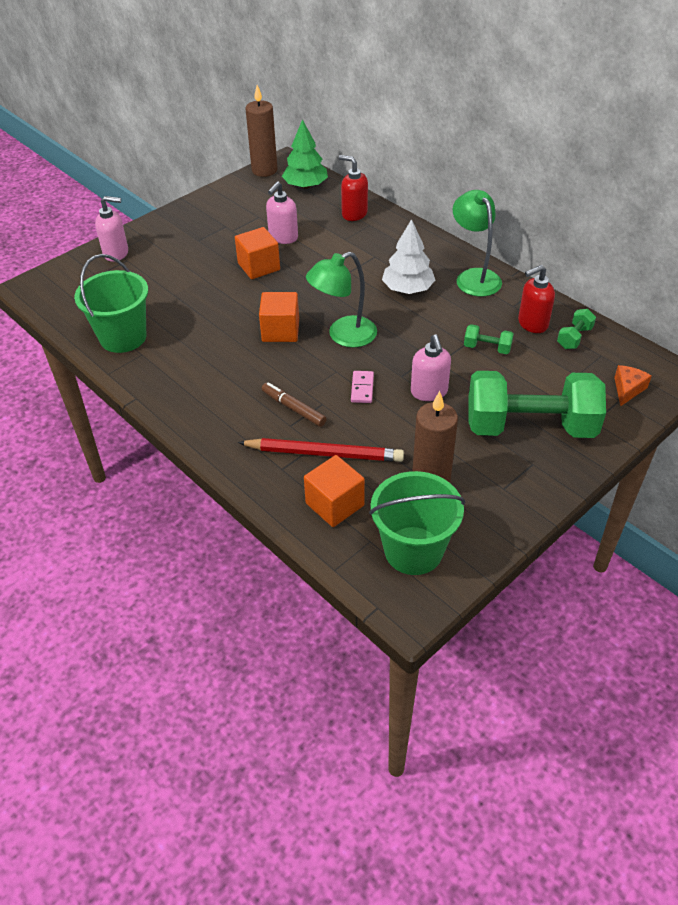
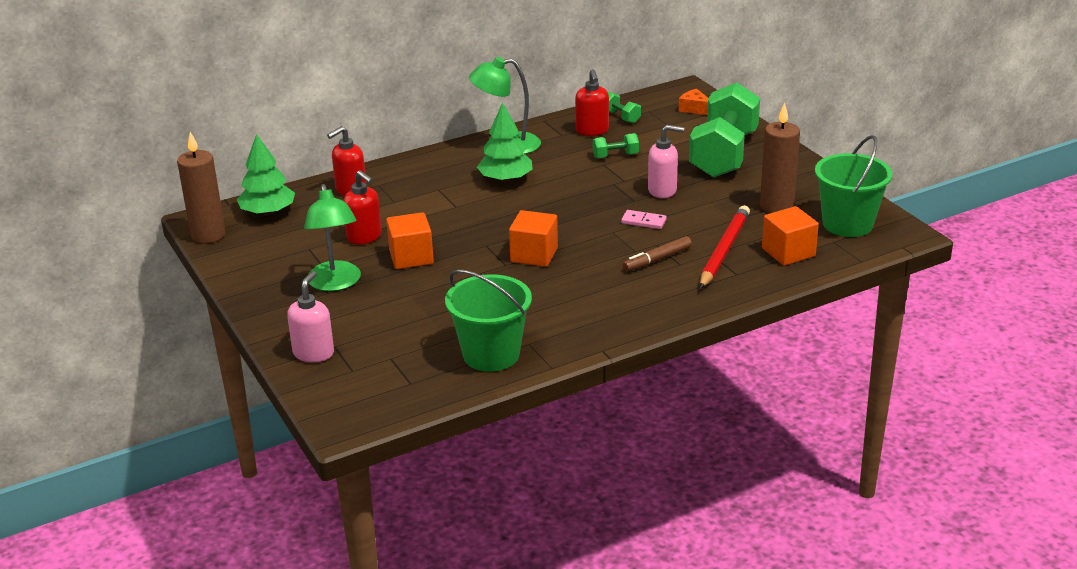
camera: 75 degrees left, 15 degrees down
(283, 237) = (365, 237): pink soap dispenser -> red soap dispenser
(343, 336) = (561, 221): green lamp -> green lamp (335, 283)
(407, 289) = (505, 179): white tree -> green tree
(487, 348) = (615, 156): green dumbbell -> green dumbbell turned 45 degrees clockwise

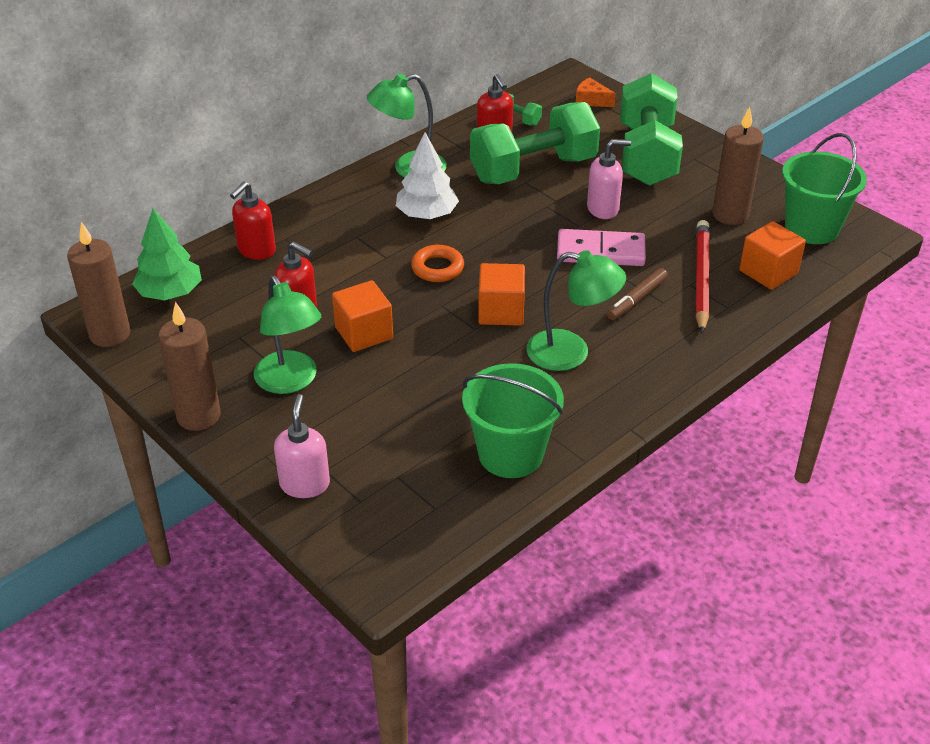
camera: 15 degrees left, 10 degrees up
(252, 298) = (198, 416): none -> brown candle
(495, 218) = (437, 268): none -> orange ring
(505, 179) = (427, 214): green tree -> white tree
(579, 291) = (571, 353): none -> green lamp
(615, 156) = (533, 169): green dumbbell -> green dumbbell, size x2.49
(643, 221) = (600, 251): pink domino -> pink domino, size x1.88

